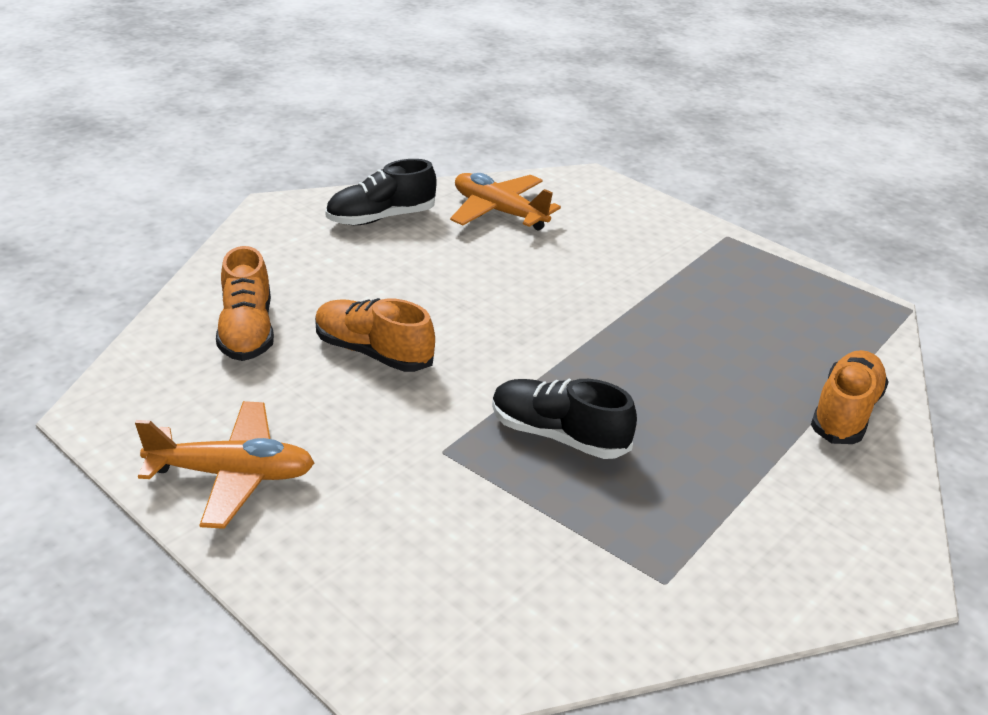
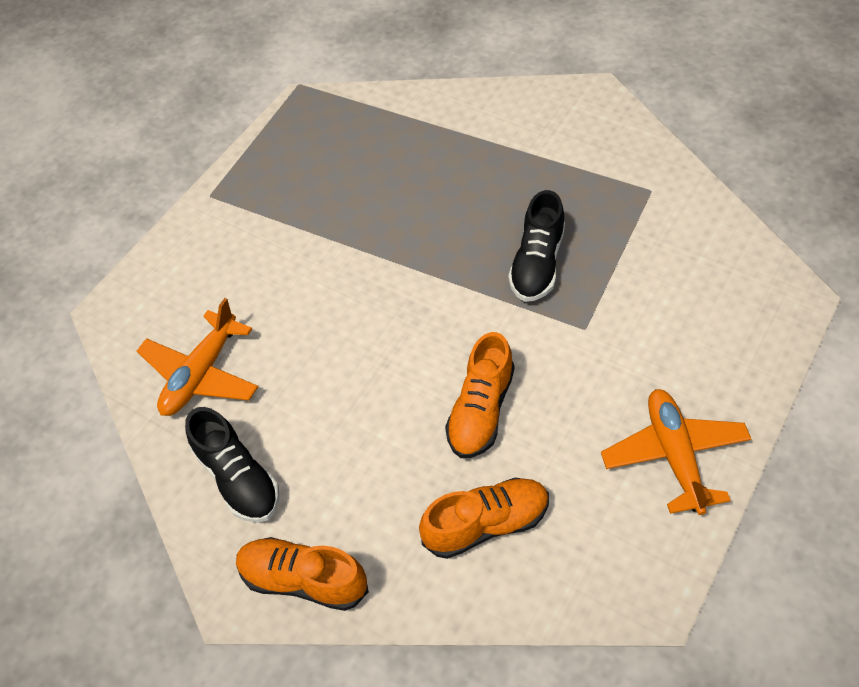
camera: 95 degrees left, 20 degrees up
(845, 413) = (445, 117): orange shoe -> orange shoe (303, 579)

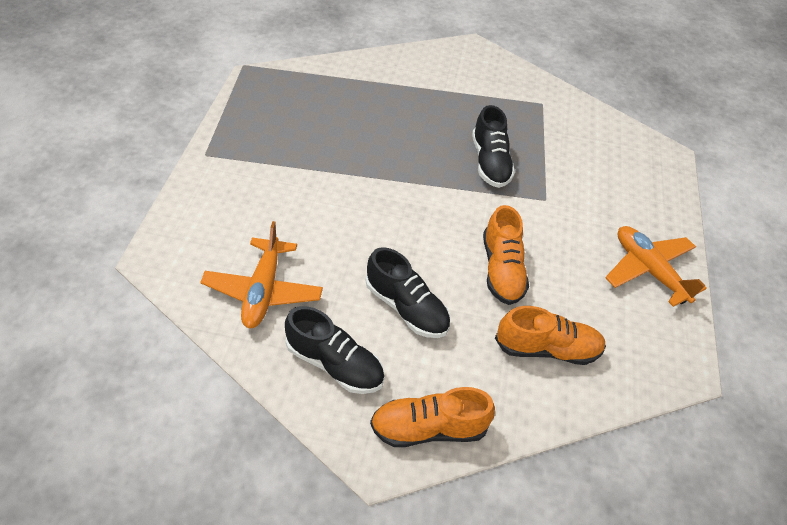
camera: 30 degrees left, 5 degrees down
(345, 431) = (406, 307): none -> black shoe
(486, 524) = (547, 348): orange shoe -> orange shoe turned 45 degrees clockwise

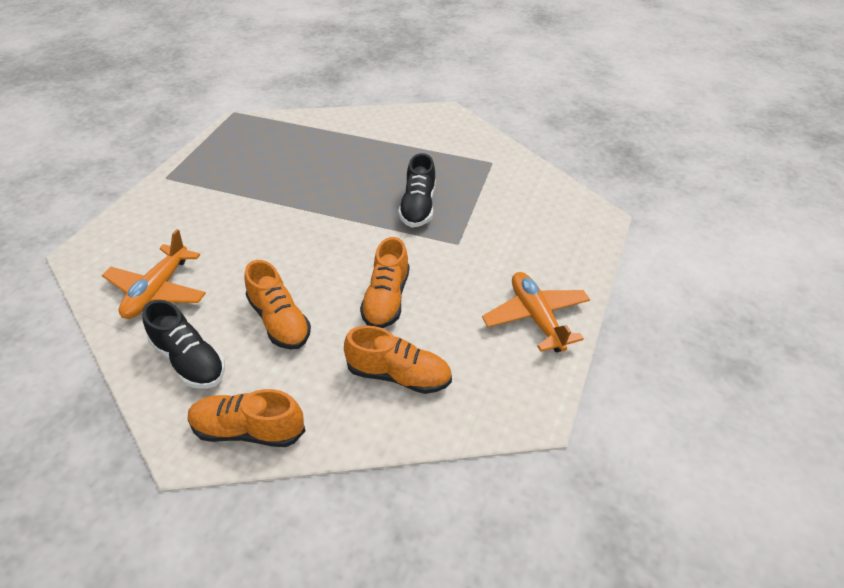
camera: 15 degrees right, 5 degrees down
(406, 307) = (279, 321): black shoe -> orange shoe

